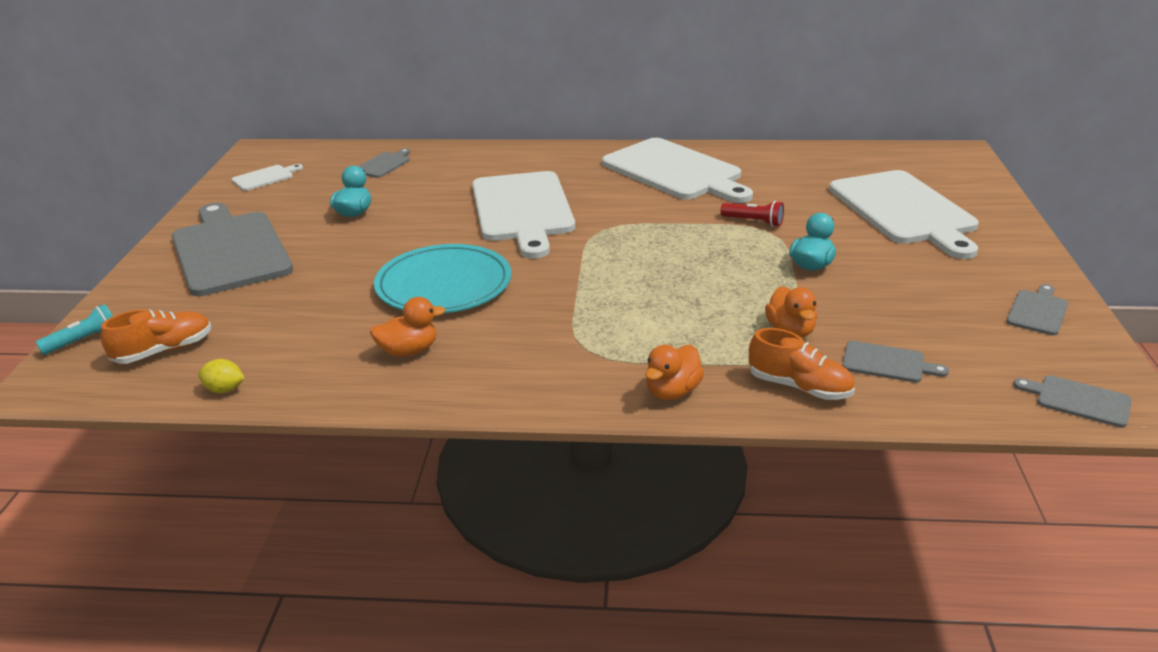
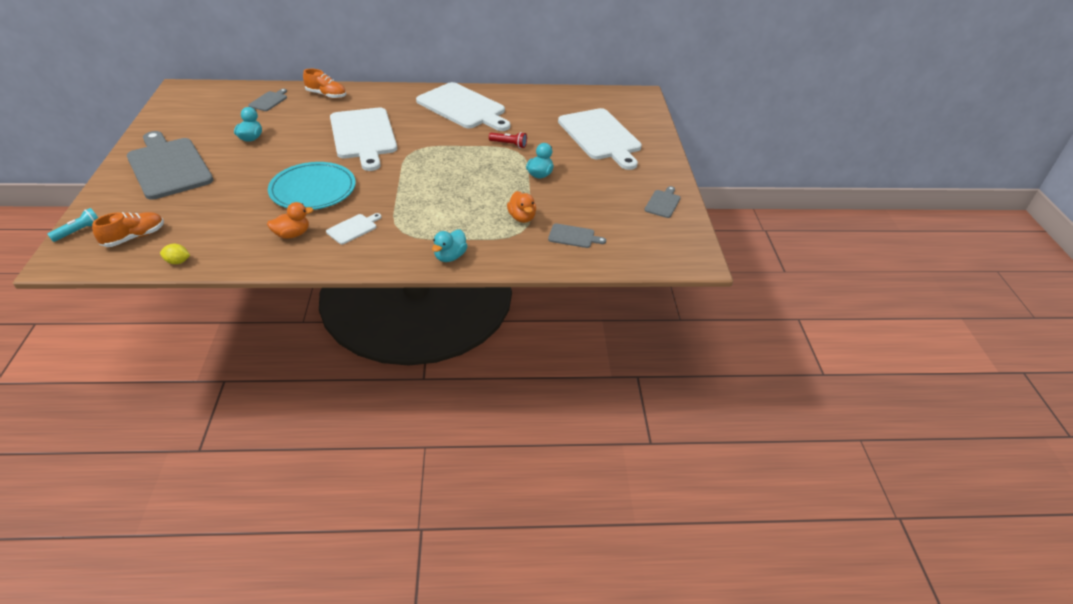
camera: 10 degrees left, 10 degrees up
(265, 177) = (186, 110): white cutting board -> white cutting board (353, 228)
(672, 392) = (450, 256): orange duck -> turquoise duck
(799, 387) = (522, 252): orange shoe -> orange shoe (326, 95)
(1078, 400) = (672, 256): grey cutting board -> none

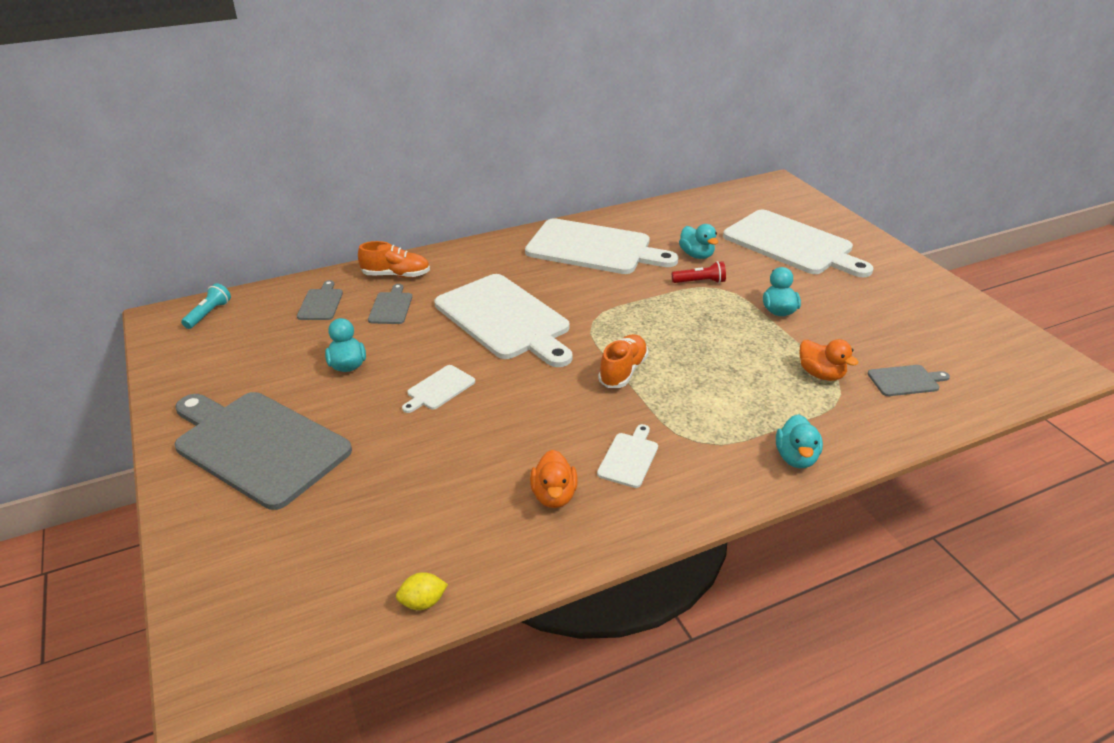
camera: 20 degrees left, 5 degrees down
(79, 231) = (203, 607): turquoise flashlight -> turquoise flashlight (209, 314)
(134, 237) = (310, 584): orange shoe -> orange shoe (623, 371)
(287, 164) = (439, 389): none -> white cutting board
(292, 234) = (554, 496): orange duck -> orange duck turned 135 degrees clockwise
(313, 190) = (514, 417): turquoise plate -> none
(526, 128) = (696, 255): none -> turquoise duck
(663, 203) = (949, 307): grey cutting board -> grey cutting board (391, 307)

